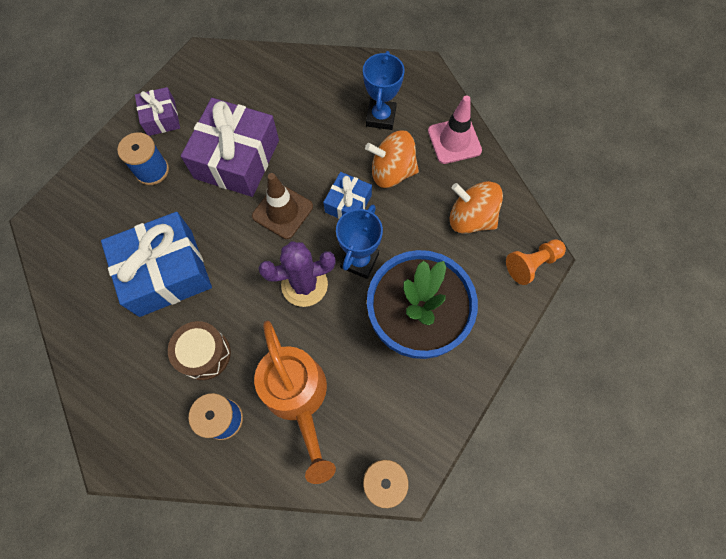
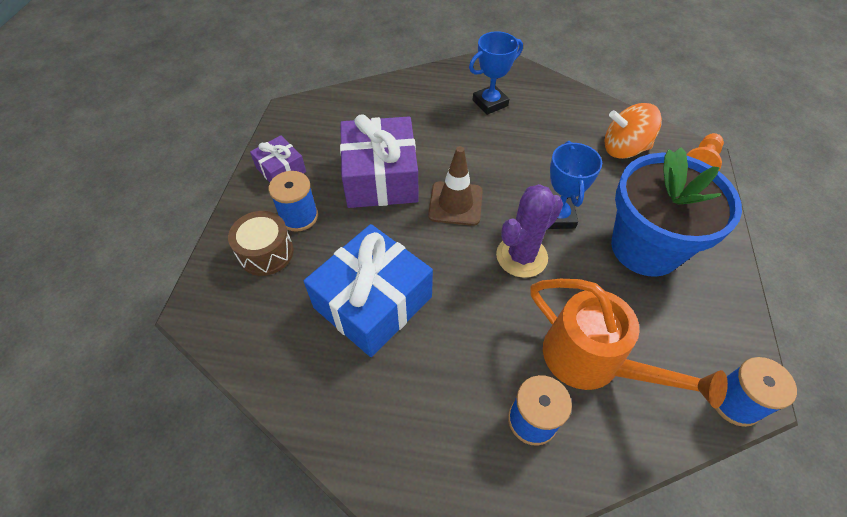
camera: 25 degrees left, 15 degrees down
(204, 354) = (467, 363): brown drum -> brown drum (266, 253)
(348, 204) = (511, 176): blue gift -> none
(381, 117) = (490, 103): blue trophy -> blue trophy turned 75 degrees clockwise
(392, 172) = (531, 138): orange spinning top -> none
(454, 141) = (564, 100): pink traffic cone -> none

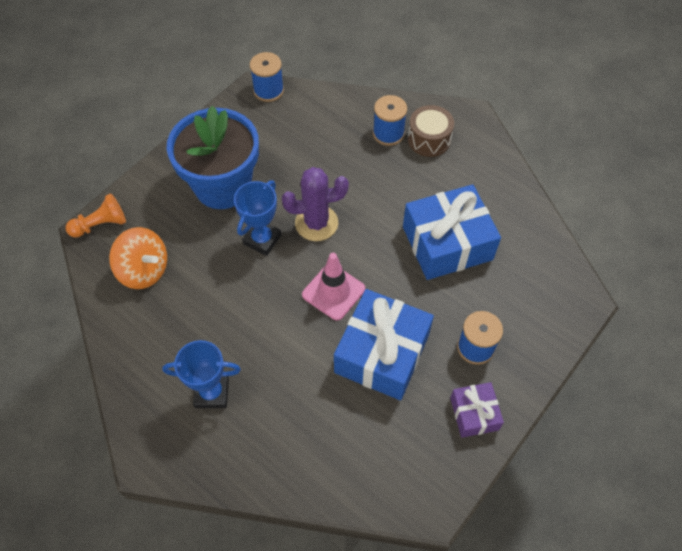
camera: 150 degrees left, 5 degrees up
(266, 253) = (515, 324): brown drum -> brown drum (429, 139)
(381, 177) = (382, 353): purple gift -> blue gift
(455, 203) = (333, 292): brown traffic cone -> pink traffic cone
(593, 362) = (328, 142): orange watering can -> none

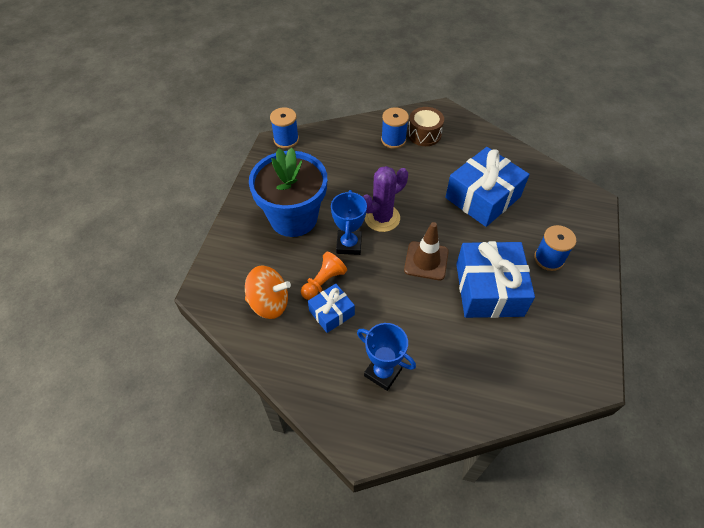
camera: 25 degrees left, 5 degrees down
(101, 225) = (210, 282): orange pawn -> orange pawn (323, 282)
(199, 307) = (331, 313): none -> blue gift
(212, 393) = (383, 372): blue trophy -> blue trophy turned 60 degrees clockwise
(333, 292) = (426, 261): pink traffic cone -> brown traffic cone
(474, 414) = (579, 304): purple gift -> none

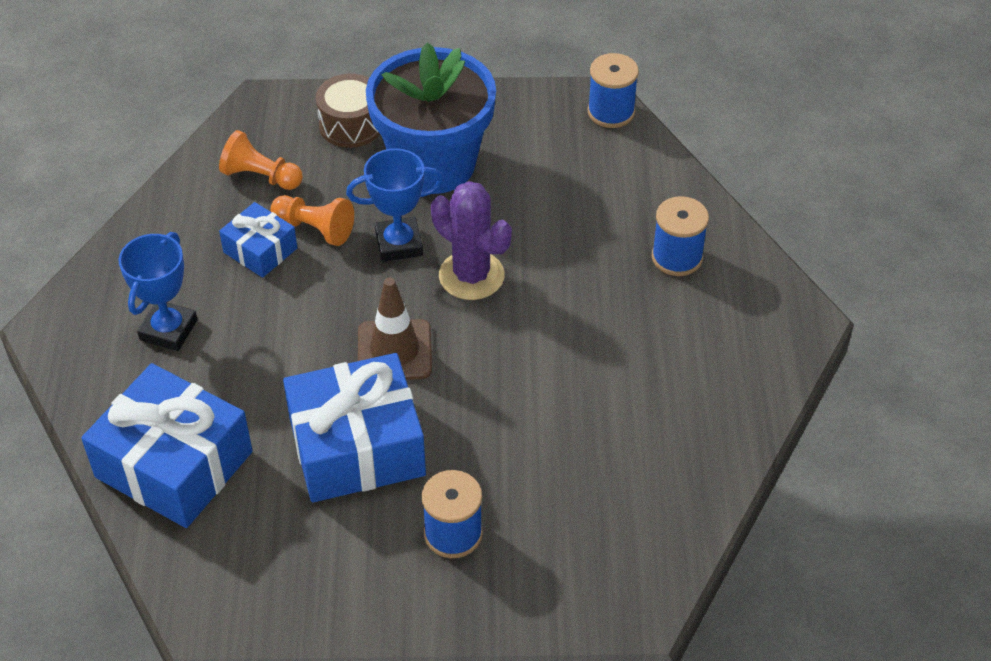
camera: 75 degrees right, 5 degrees down
(269, 303) = (261, 176): orange spinning top -> orange pawn
(424, 134) = (714, 301): brown drum -> brown drum (351, 125)
(483, 197) = (575, 415): blue gift -> blue gift (174, 464)

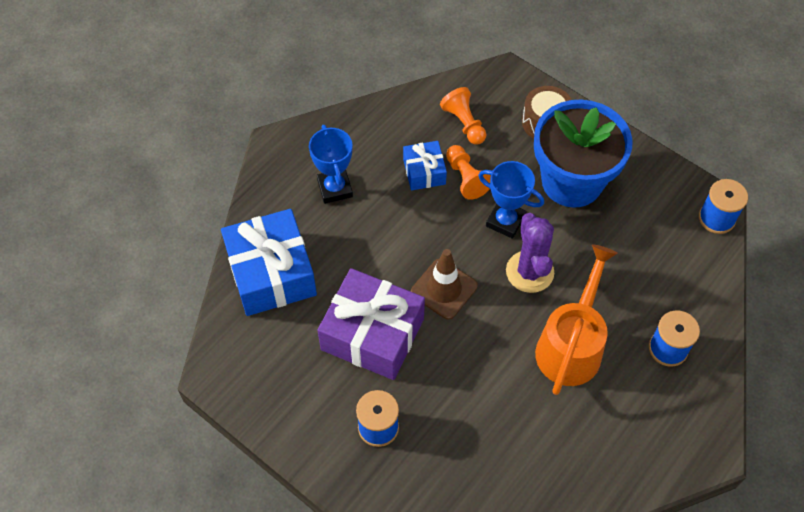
camera: 40 degrees right, 10 degrees up
(168, 330) = (335, 188): blue trophy -> blue trophy turned 75 degrees counterclockwise
(357, 447) = (372, 334): blue gift -> purple gift
(580, 315) = (572, 344): none -> orange watering can

